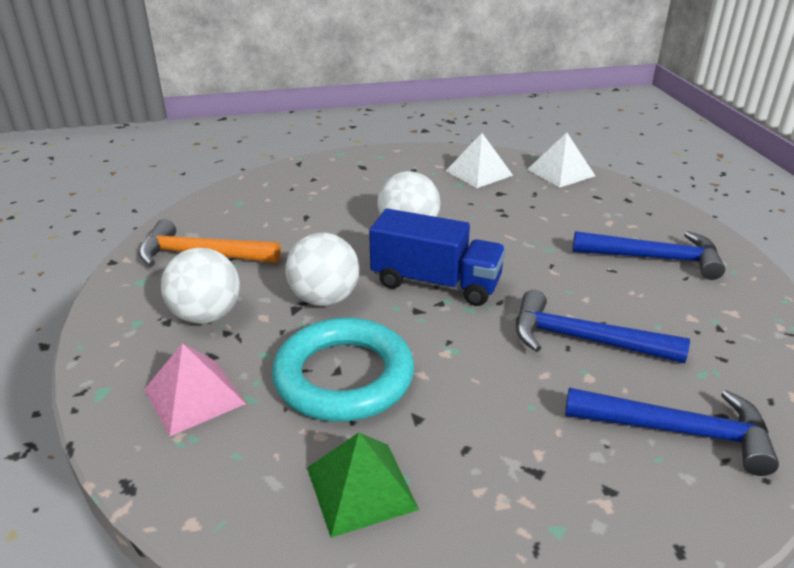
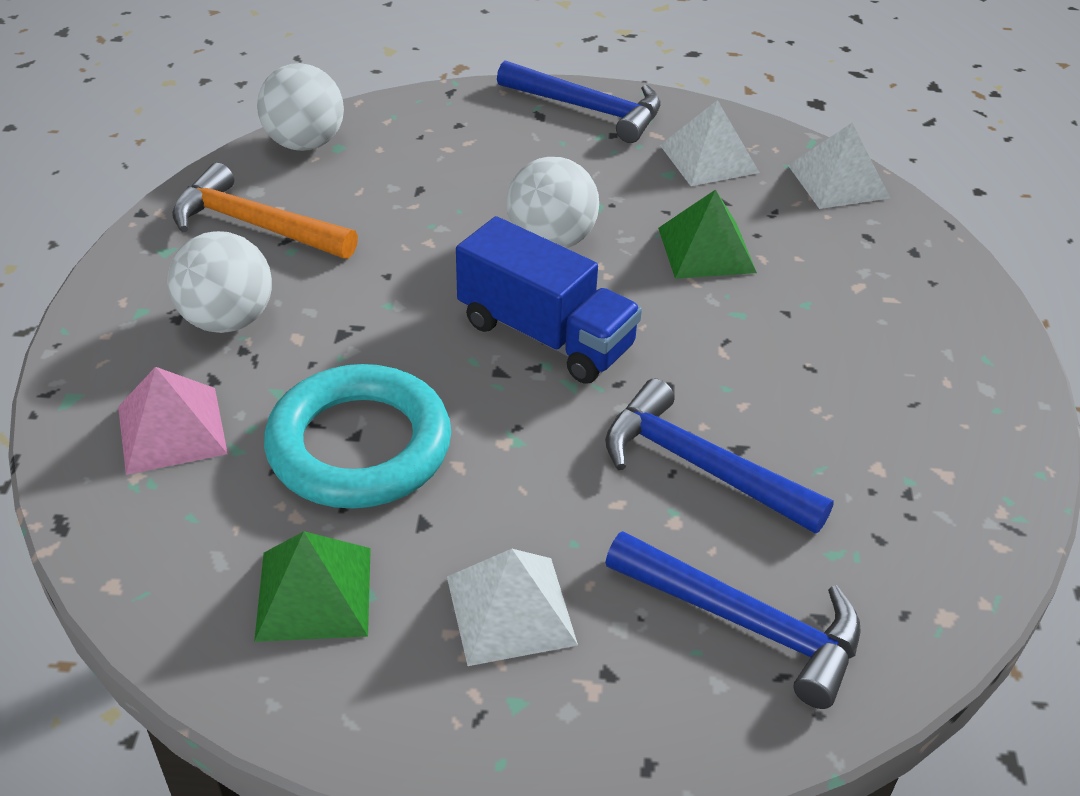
camera: 15 degrees right, 10 degrees up
(324, 299) = (386, 328): white ball -> white ball (305, 143)
(508, 219) = (706, 250): none -> green pyramid
(514, 462) = (511, 609): none -> white pyramid
(655, 258) = (887, 362): blue hammer -> blue hammer (589, 109)

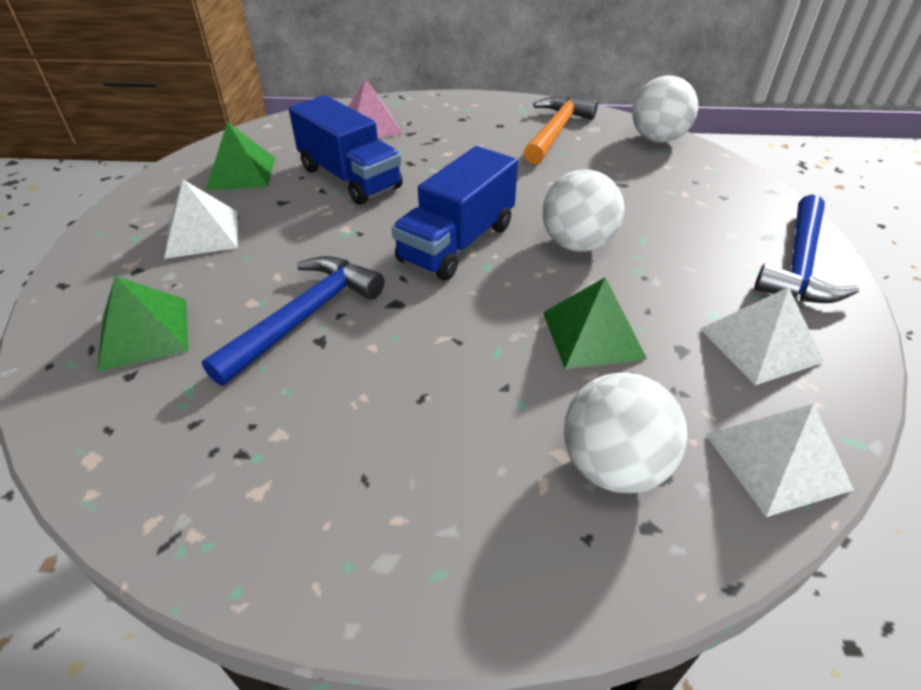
camera: 90 degrees right, 0 degrees up
(227, 320) = (461, 132): white ball -> white ball (613, 466)
(359, 446) = (350, 178): turquoise ring -> blue truck
(746, 623) = (144, 333): blue hammer -> green pyramid

